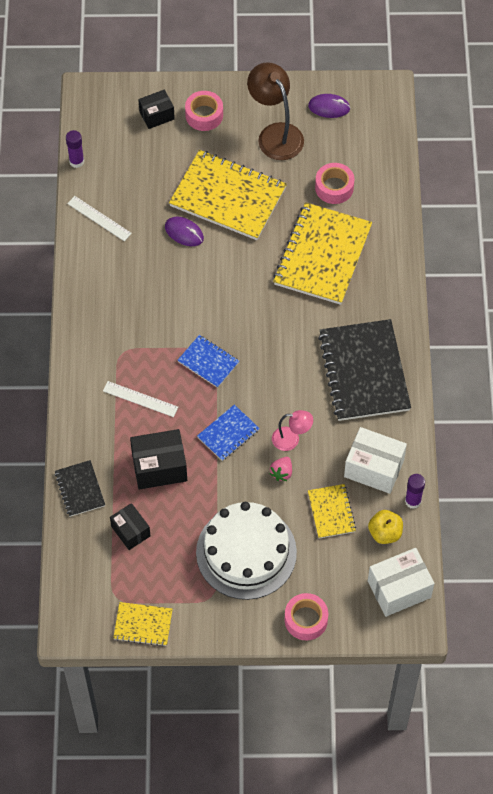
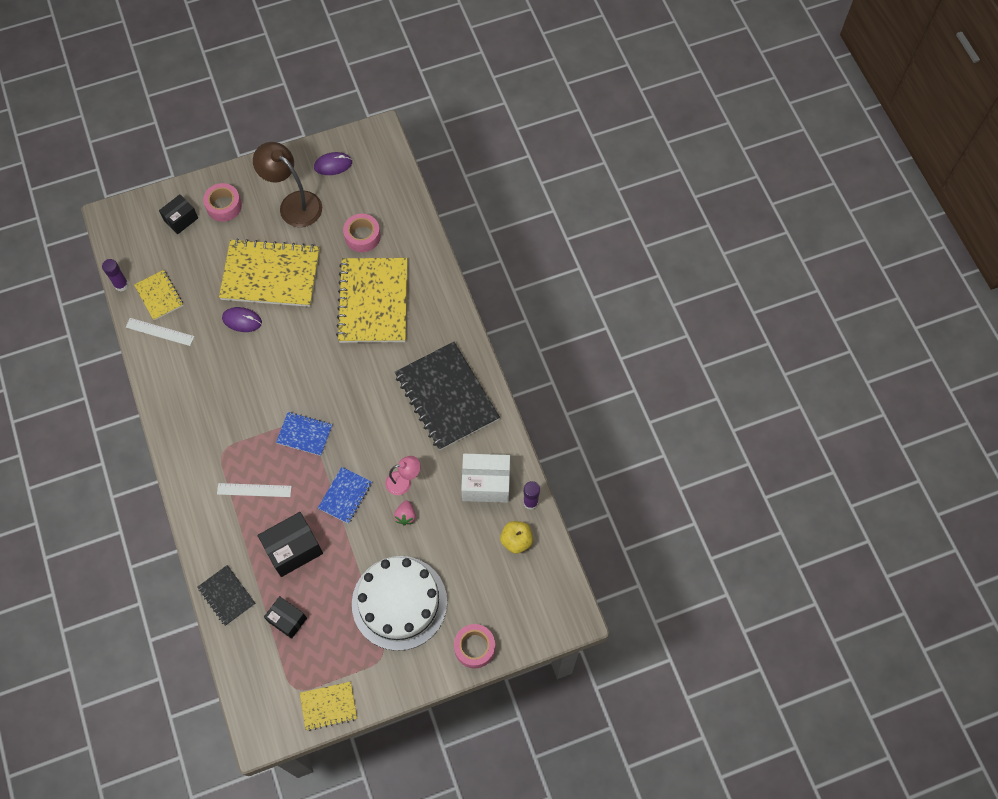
camera: 20 degrees left, 5 degrees up
(331, 512) = (462, 537): yellow notebook -> yellow notebook (159, 296)
(399, 589) = (547, 589): white box -> none

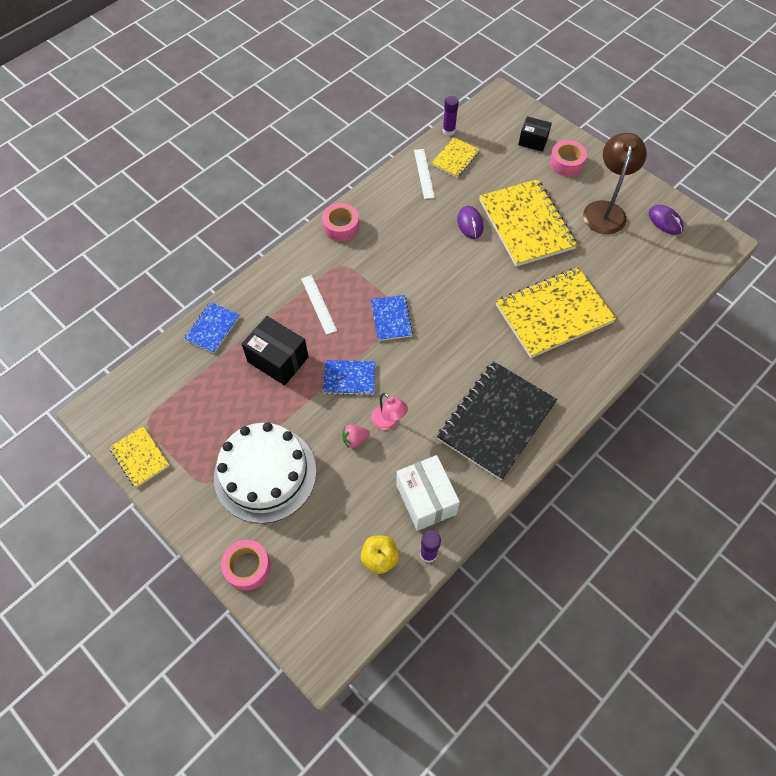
camera: 65 degrees right, 5 degrees down
(226, 596) = (212, 328): black notebook -> blue notebook
(287, 620) = (209, 385): black box -> none
(362, 236) = (612, 275): pink tape -> pink tape (341, 227)

